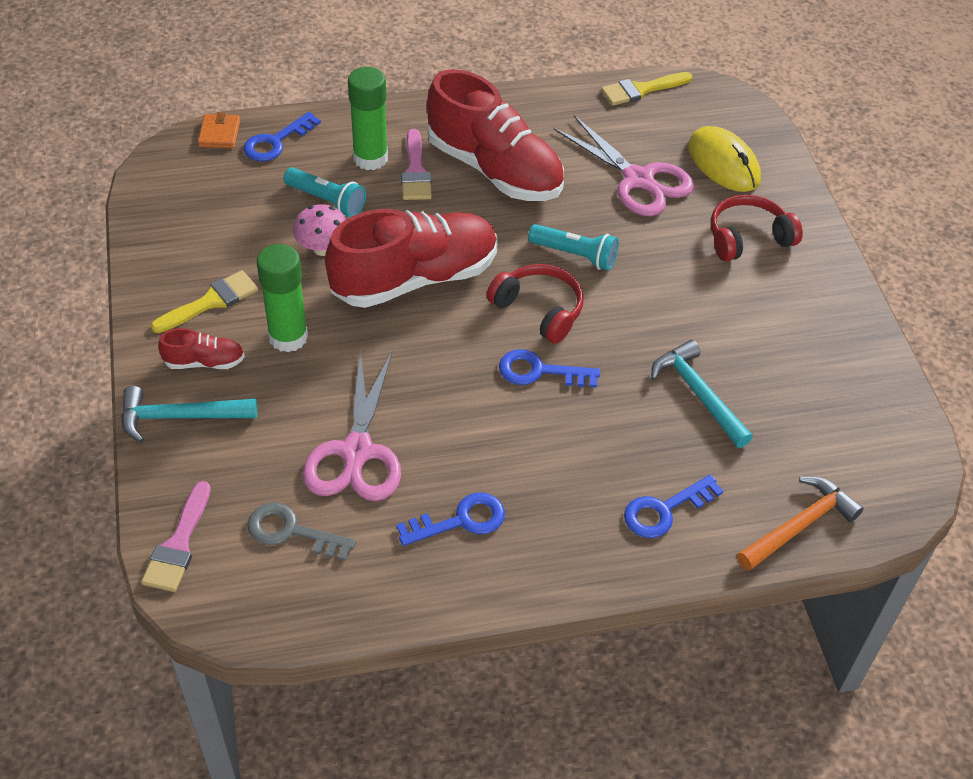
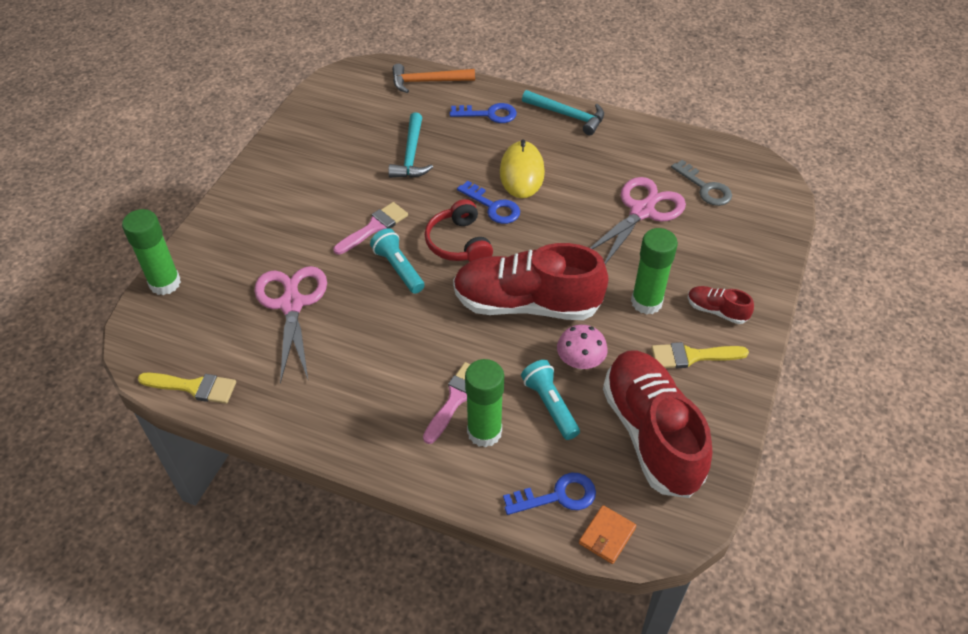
camera: 145 degrees left, 0 degrees up
(178, 545) = (776, 208): pink brush -> pink brush (374, 227)
(180, 417) = (749, 280): turquoise hammer -> turquoise hammer (567, 115)
(460, 520) = (604, 154): blue key -> none
(494, 169) = (391, 368): red shoe -> red shoe (651, 434)
(723, 163) = (215, 287): yellow mouse -> yellow mouse (522, 172)
(748, 238) = (270, 226): red headphones -> none
(771, 146) = (165, 283): none -> green glue stick

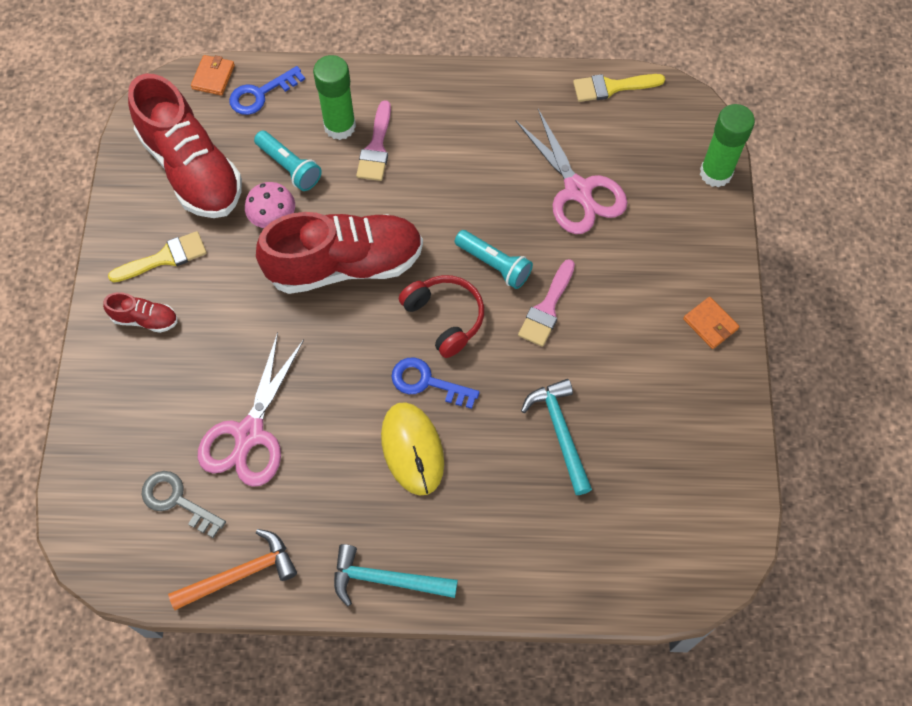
camera: 160 degrees right, 15 degrees up
(259, 185) = (710, 324): none -> orange wallet
(428, 82) = (606, 583): orange hammer -> orange hammer (240, 574)
(489, 114) = (494, 544): blue key -> none
(646, 302) = (221, 306): green glue stick -> none

